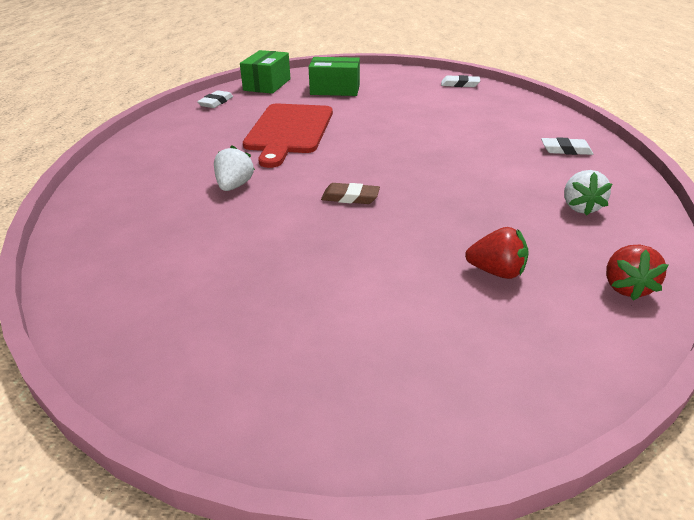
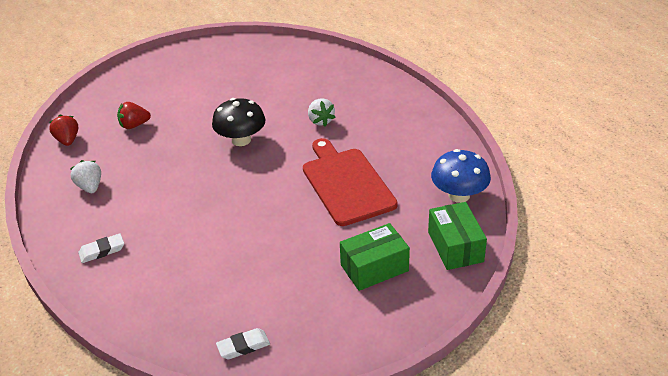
camera: 150 degrees right, 5 degrees up
(216, 102) = (459, 195): white eraser -> blue mushroom
(350, 197) = (241, 140): brown eraser -> black mushroom

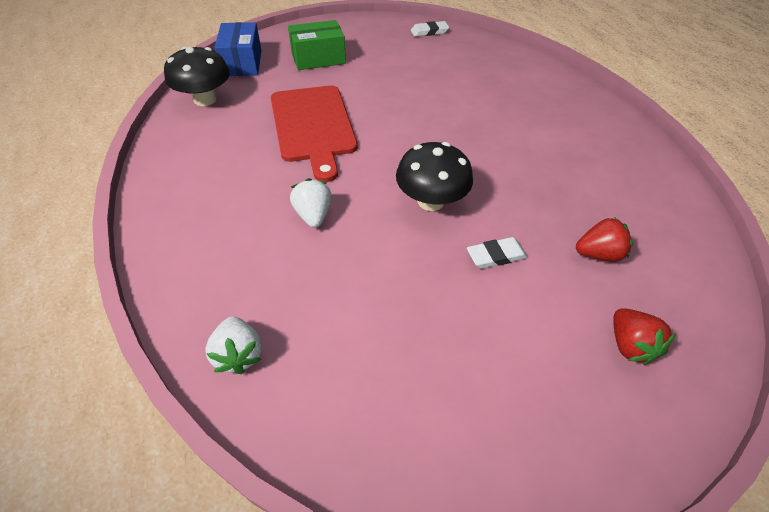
camera: 175 degrees left, 10 degrees up
(68, 140) = (689, 241): red strawberry -> red strawberry (629, 345)
(90, 187) = (612, 164): white strawberry -> white strawberry (239, 354)
(102, 250) = (563, 100): white eraser -> white eraser (496, 256)
(455, 247) = (242, 63): green box -> blue box
(459, 195) = (205, 99): blue mushroom -> black mushroom

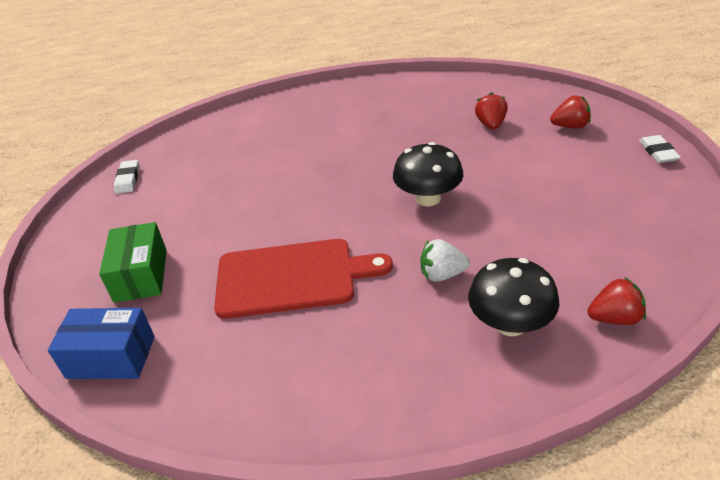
camera: 75 degrees left, 10 degrees down
(205, 99) = (194, 392): black mushroom -> black mushroom (510, 324)
(239, 354) = (614, 318): white strawberry -> red strawberry
(496, 256) = (494, 169): white eraser -> white eraser (658, 152)

